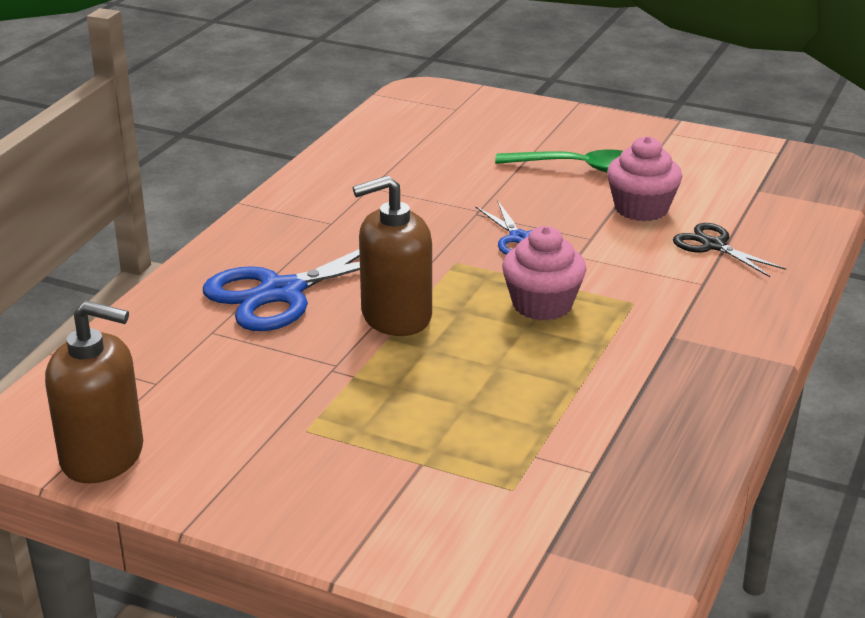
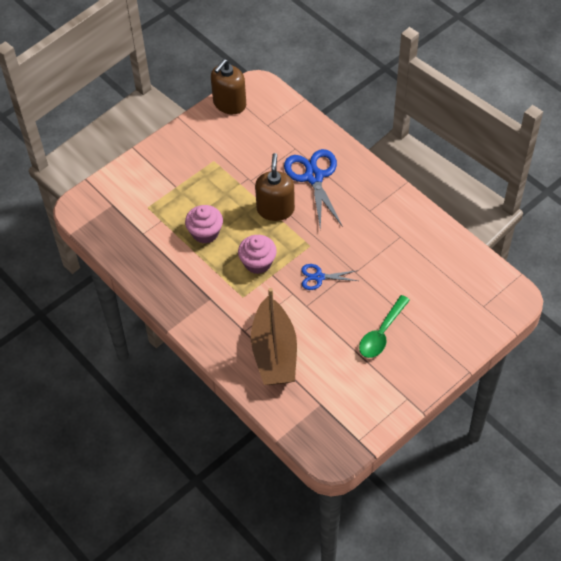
camera: 115 degrees right, 25 degrees up
(641, 209) = (324, 340): pink cupcake -> pink cupcake (205, 232)
(713, 245) = (274, 352): black scissors -> brown boat

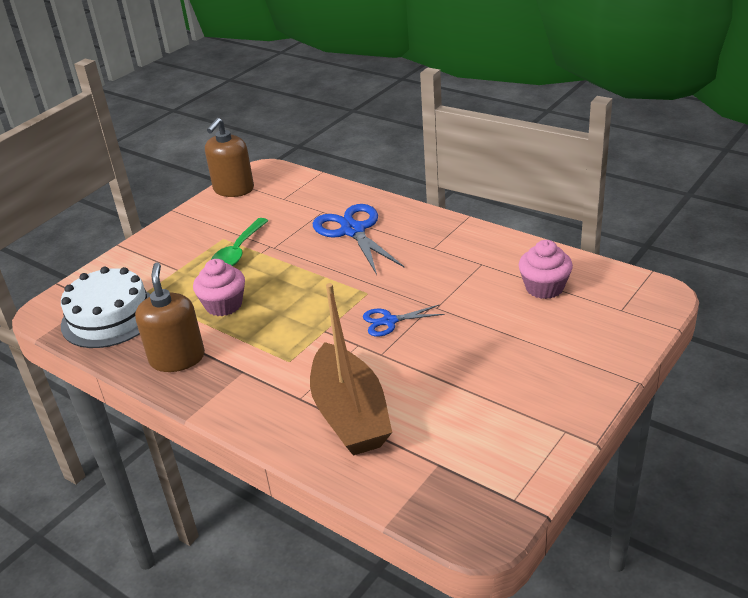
camera: 10 degrees left, 20 degrees down
(123, 224) = (109, 317): none -> white cake
(258, 262) = (301, 322): pink cupcake -> pink cupcake (544, 288)
(275, 209) = (312, 267): brown soap dispenser -> brown soap dispenser (177, 358)
(382, 333) = (497, 363): green spoon -> green spoon (238, 251)

